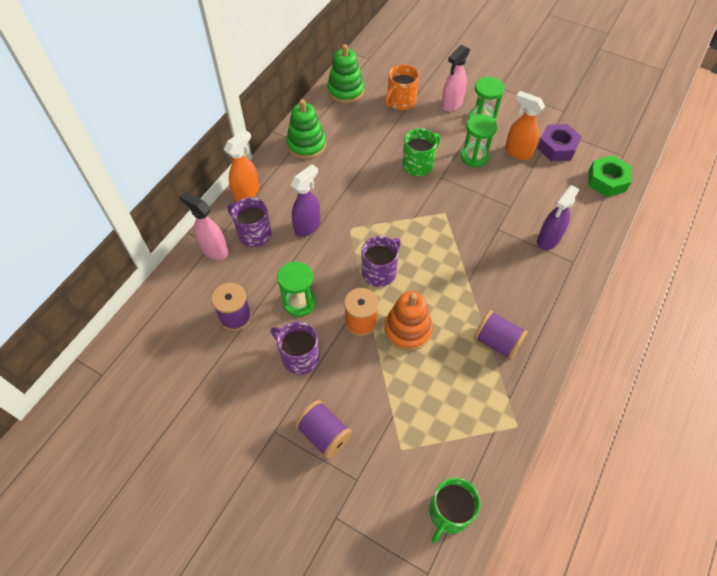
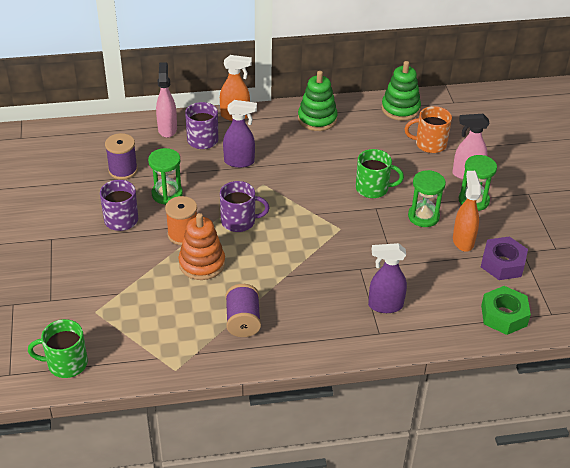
camera: 50 degrees right, 15 degrees down
(324, 434) = (71, 264): purple spool -> none

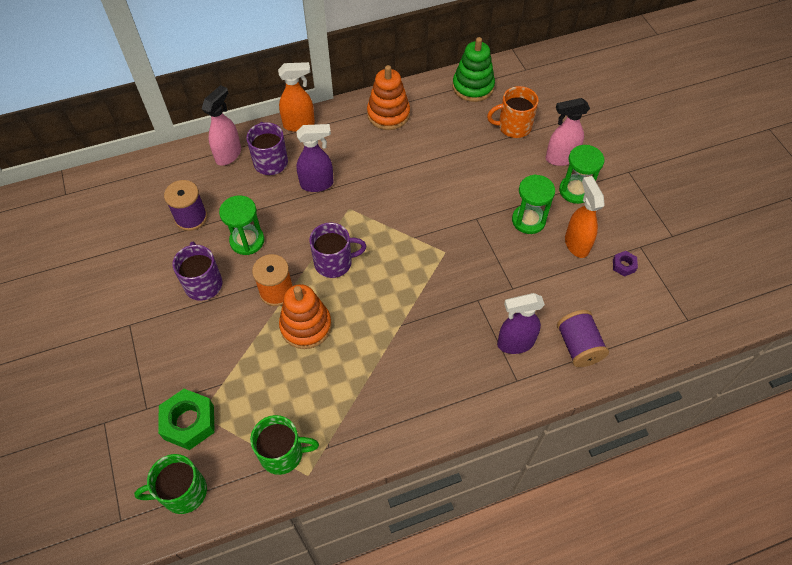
camera: 10 degrees left, 15 degrees up
(167, 129) = (229, 154): pink spray bottle -> pink spray bottle turned 45 degrees clockwise
(243, 321) = (368, 394): purple spool -> purple spool (578, 346)
(317, 119) = (388, 114): green stacking toy -> orange stacking toy
(373, 188) = (467, 194): green mug -> green mug (282, 453)
(502, 264) = (623, 265): purple nut -> purple nut, size x0.50
(504, 315) = (640, 332): green nut -> green nut (189, 422)

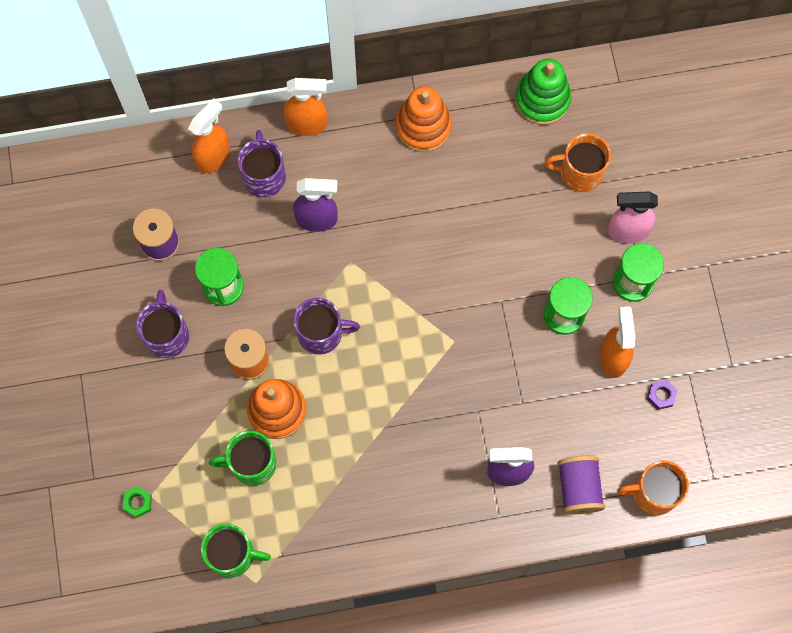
camera: 10 degrees right, 15 degrees up
(183, 492) = (126, 577): green mug -> green mug (252, 463)
(189, 422) = (138, 502): green nut -> green nut, size x0.50
(229, 154) = (214, 157): pink spray bottle -> orange spray bottle
(642, 339) = (653, 492): none -> orange mug

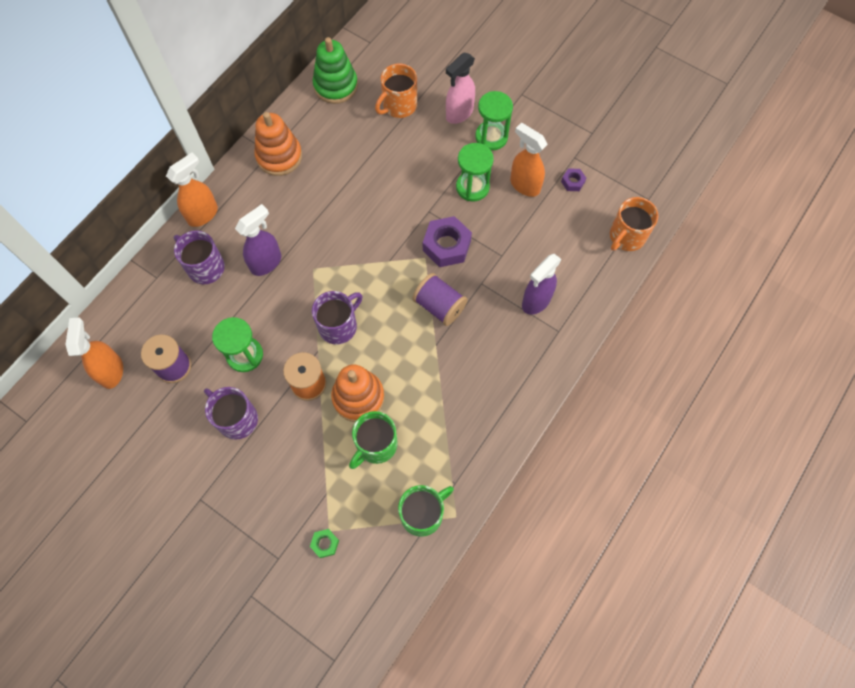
camera: 45 degrees left, 5 degrees down
(214, 157) = (159, 284): orange spray bottle -> orange spray bottle (111, 371)
(484, 348) = (446, 246): none -> purple nut
(578, 488) = (584, 272): purple spool -> purple spool (439, 306)

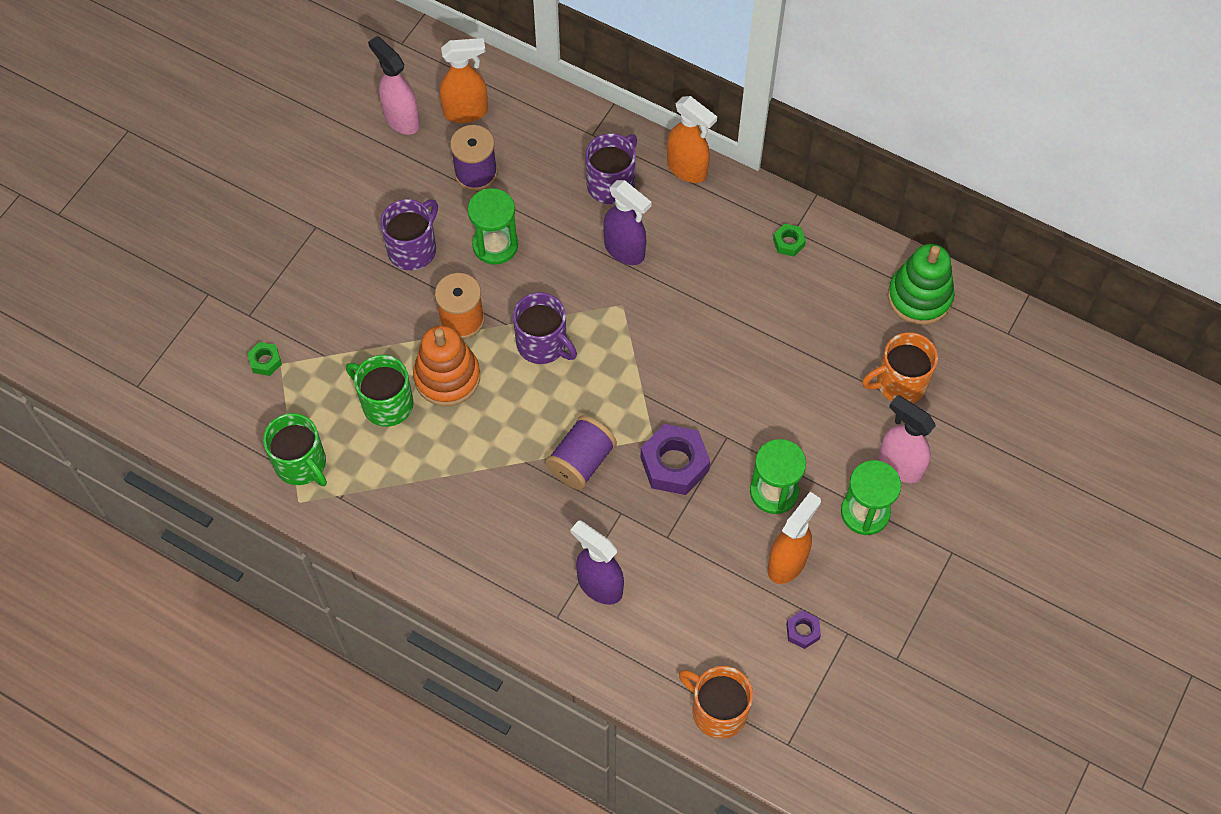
camera: 85 degrees right, 5 degrees down
(106, 424) = (401, 119): none -> pink spray bottle
(279, 156) = (788, 243): orange stacking toy -> green nut
(399, 105) = (900, 383): orange mug -> orange mug turned 60 degrees counterclockwise

